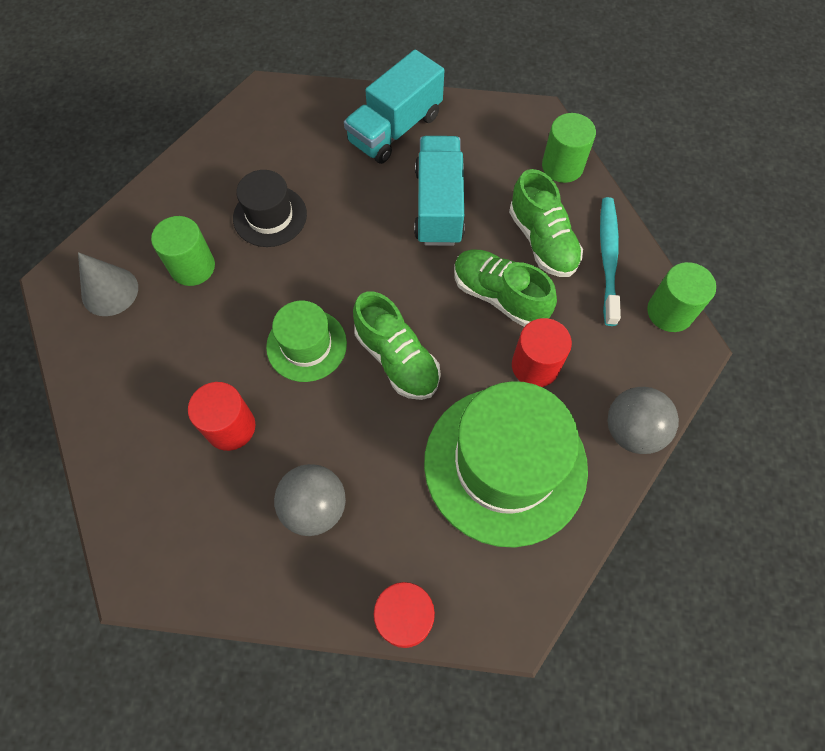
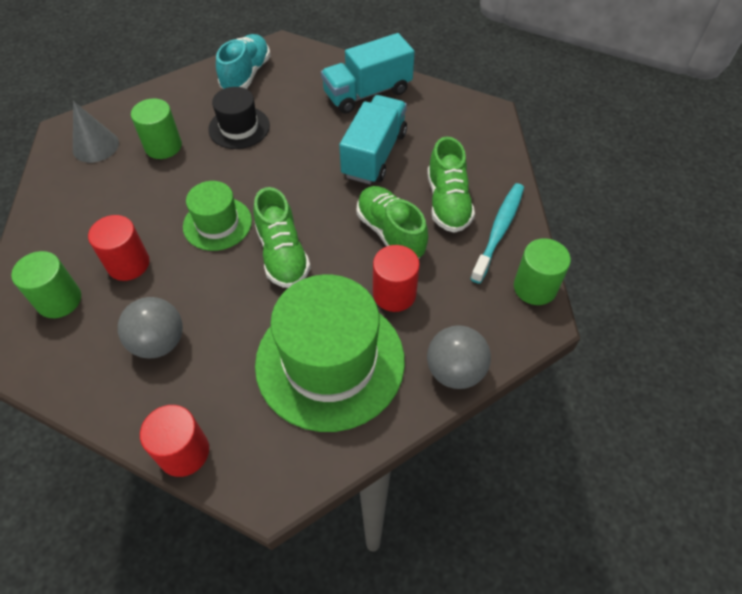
camera: 20 degrees right, 10 degrees down
(243, 143) = (246, 75): none -> turquoise shoe
(562, 166) = (492, 153): green cylinder -> green cylinder (59, 300)

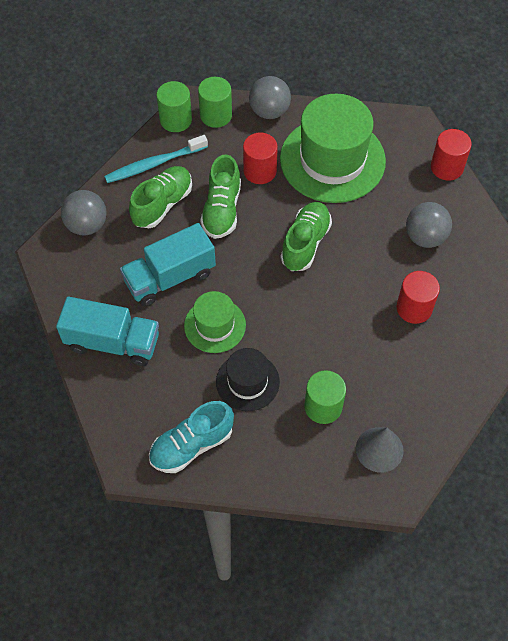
camera: 140 degrees left, 5 degrees up
(59, 300) = (476, 311): green cylinder -> green cylinder (216, 115)
(217, 223) = (331, 298): green hat -> green hat (215, 325)
(486, 148) = (87, 225): none -> grey ball

